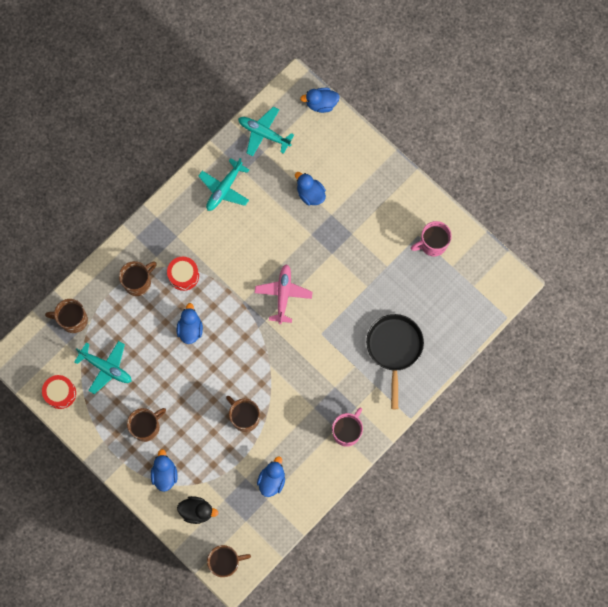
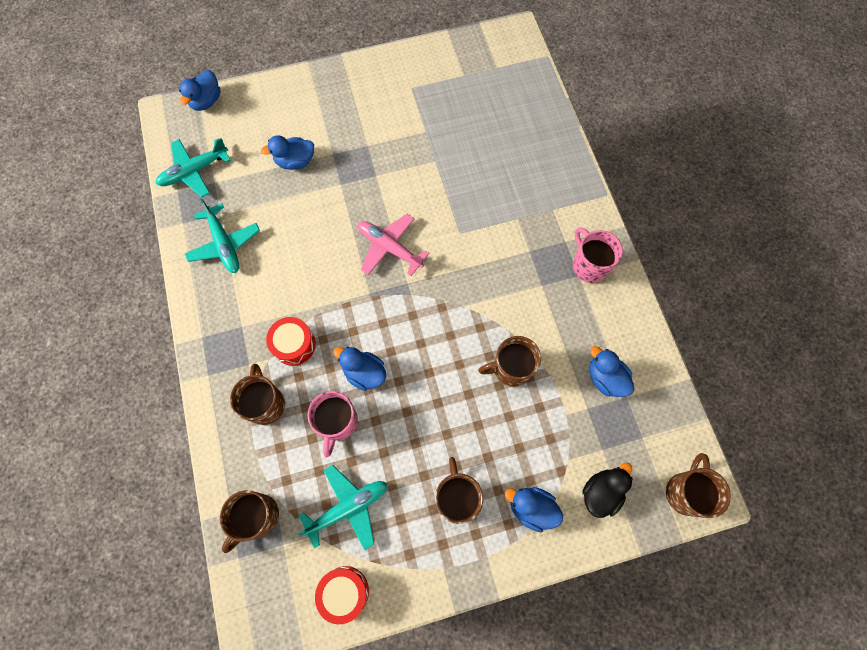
camera: 60 degrees left, 5 degrees down
(394, 348) = (520, 170): black pan -> none
(432, 244) = (429, 80): pink mug -> pink mug (337, 422)

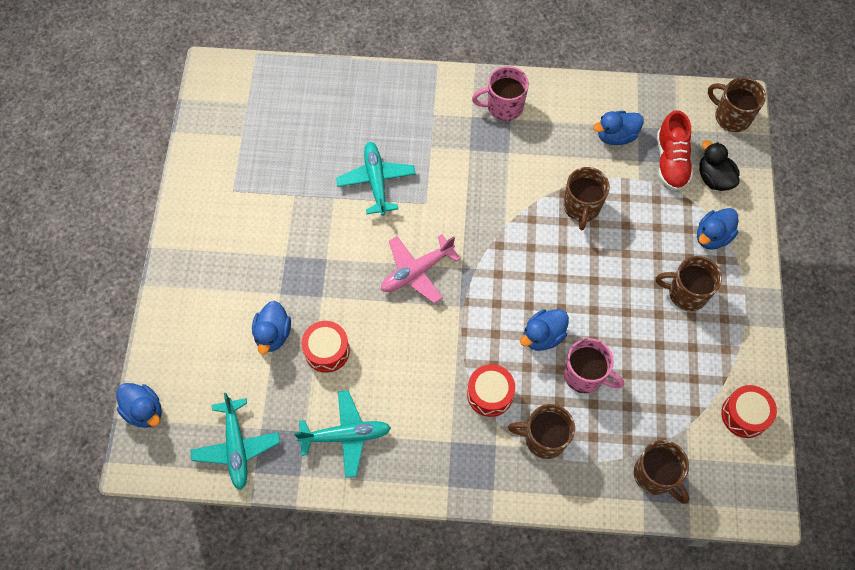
camera: 70 degrees left, 5 degrees down
(293, 205) = (327, 351): none -> red drum
(348, 507) = (669, 389): turquoise plane -> turquoise plane (376, 181)
(601, 442) = (671, 161): none -> red shoe

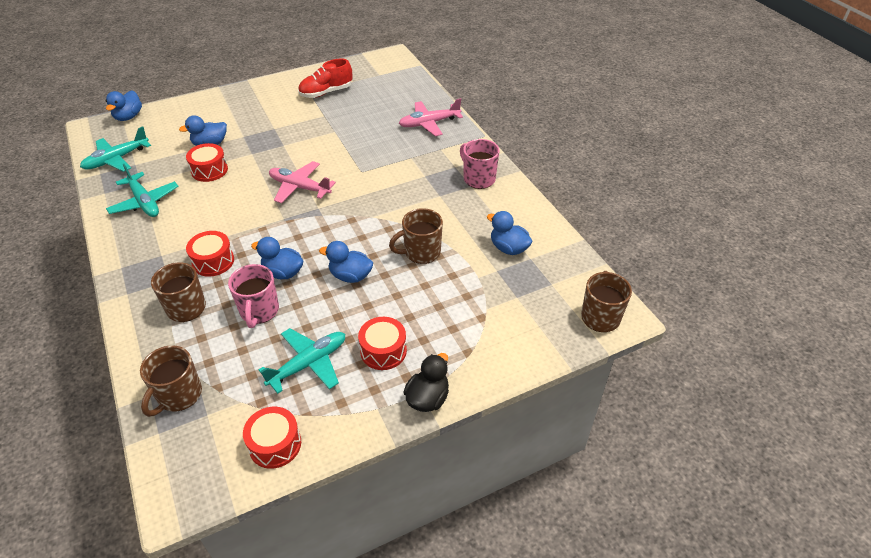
camera: 60 degrees right, 20 degrees down
(376, 181) = (362, 144): turquoise plane -> turquoise plane (309, 363)
(381, 102) = (429, 123): none -> pink plane
(671, 161) = (514, 292): red shoe -> red shoe (326, 92)
(686, 293) = (383, 351): brown mug -> red drum
(712, 236) = (458, 348): blue duck -> blue duck (350, 276)
(714, 178) = (522, 327): black duck -> black duck (427, 398)

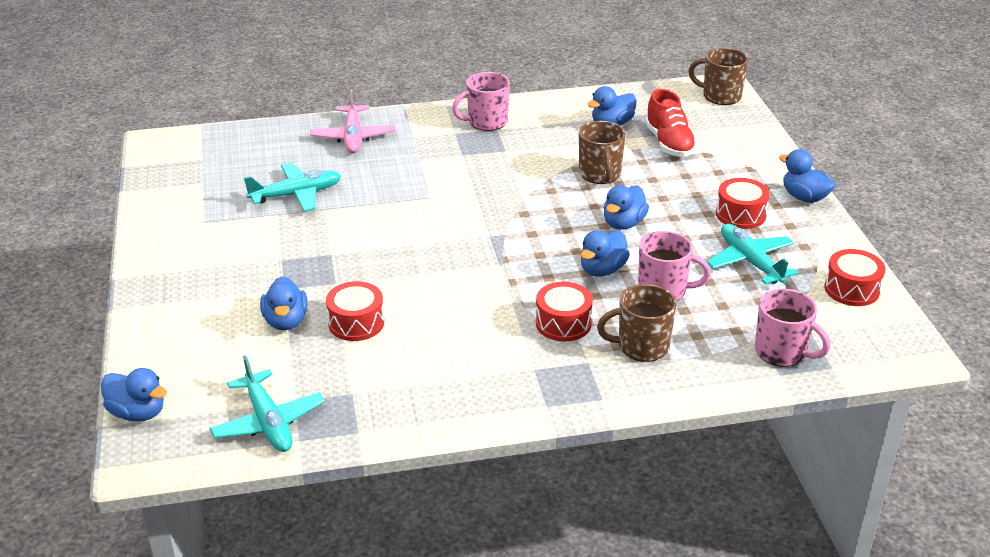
camera: 75 degrees left, 10 degrees down
(145, 202) = (404, 387): turquoise plane -> turquoise plane (296, 194)
(179, 395) = (782, 352): brown mug -> pink mug
(299, 187) = (439, 247): pink plane -> none
(326, 92) = (216, 207): red shoe -> red shoe (669, 143)
(427, 398) = (804, 197): black duck -> blue duck

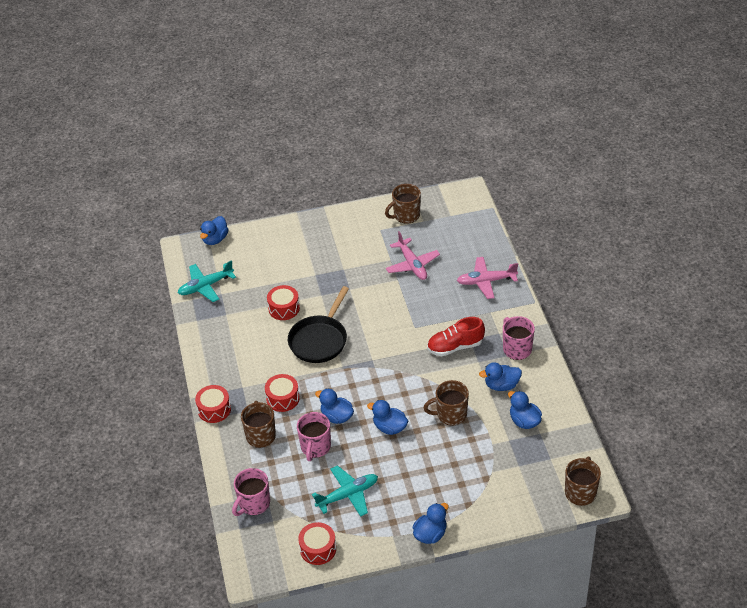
camera: 90 degrees right, 10 degrees up
(181, 197) = (406, 215): none -> brown mug
(286, 321) = (285, 280): blue duck -> blue duck (501, 385)
(296, 194) = (412, 265): turquoise plane -> pink plane
(439, 285) = (319, 340): none -> black pan
(669, 143) = (499, 455): red shoe -> red shoe (455, 347)
(740, 214) = (404, 493): red drum -> red drum (214, 409)

